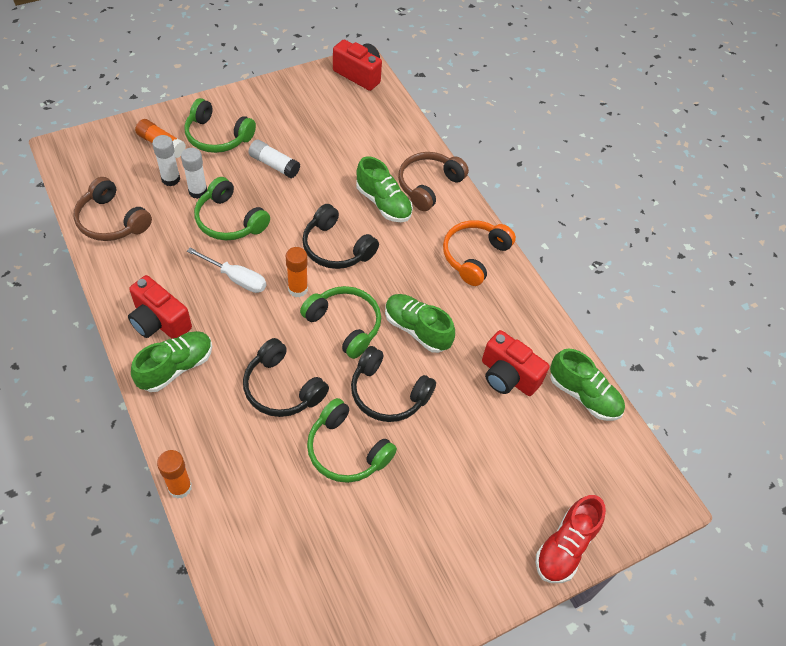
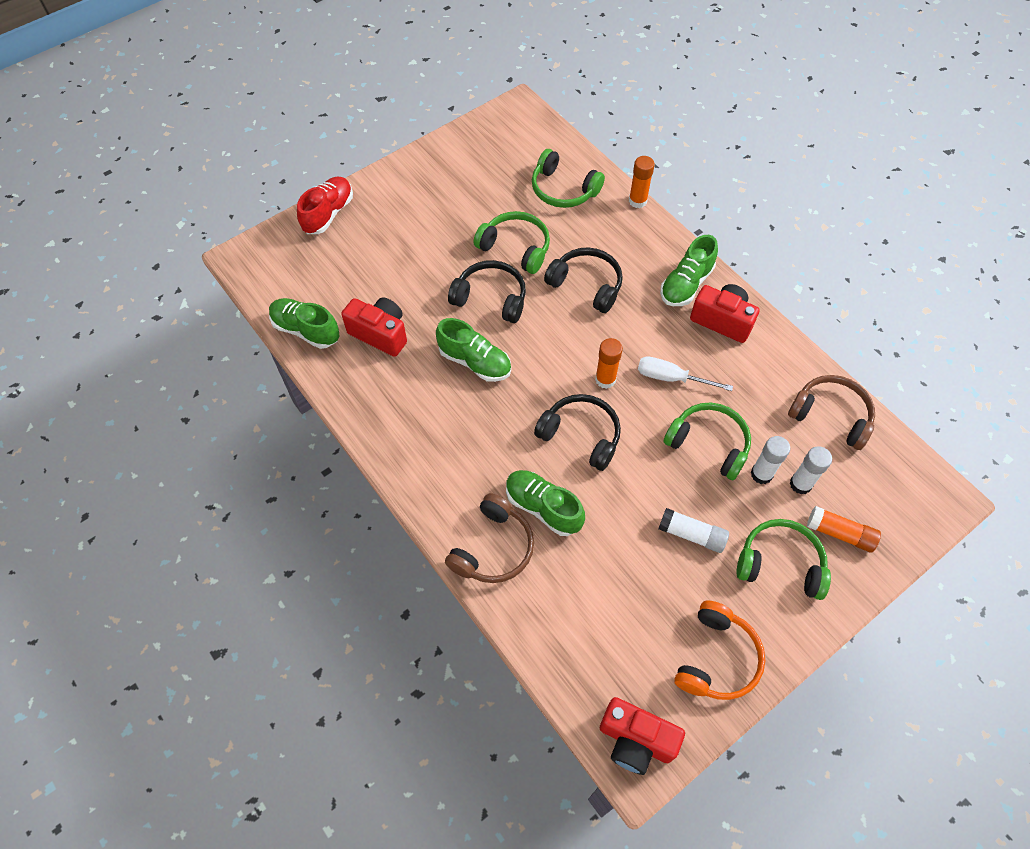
camera: 175 degrees right, 5 degrees up
(344, 325) = (547, 352): green headphones -> green headphones (563, 189)
(474, 256) = (425, 458): orange headphones -> orange headphones (717, 658)

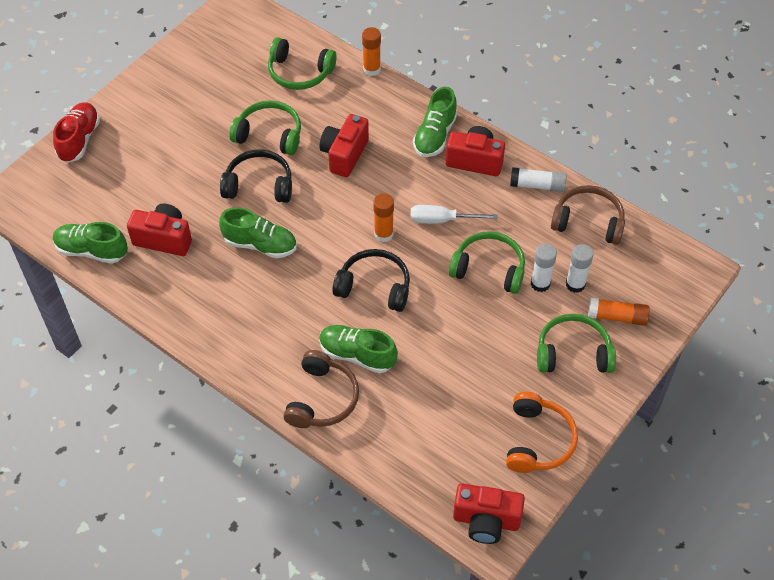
camera: 15 degrees left, 5 degrees down
(586, 285) = (344, 155): black headphones -> red camera
(691, 534) = (492, 347): white glue stick -> white glue stick (537, 185)

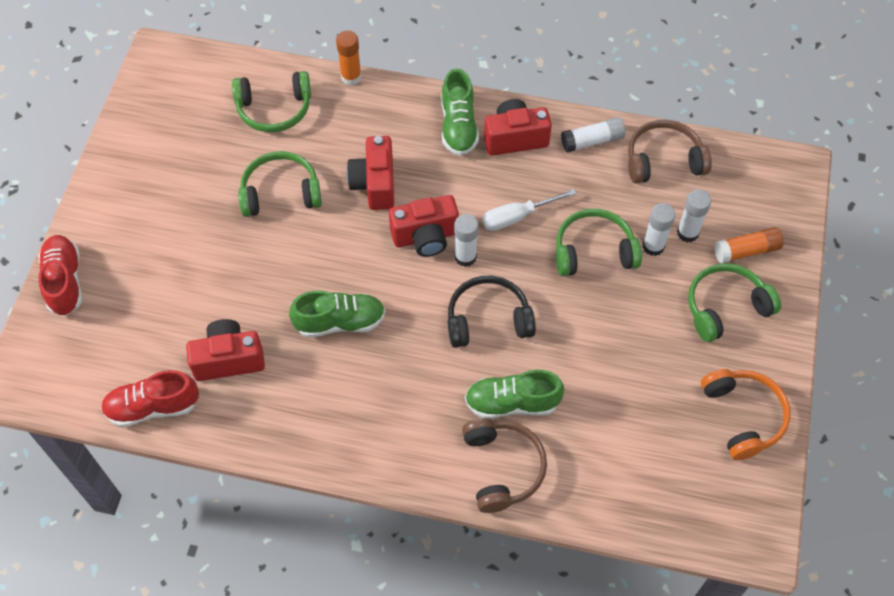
camera: 25 degrees left, 5 degrees up
(91, 250) = (153, 407): green shoe -> red shoe
(259, 185) = (301, 254): black headphones -> none
(383, 234) = (465, 257): orange glue stick -> white glue stick
(486, 521) = (741, 526): red camera -> red camera (425, 237)

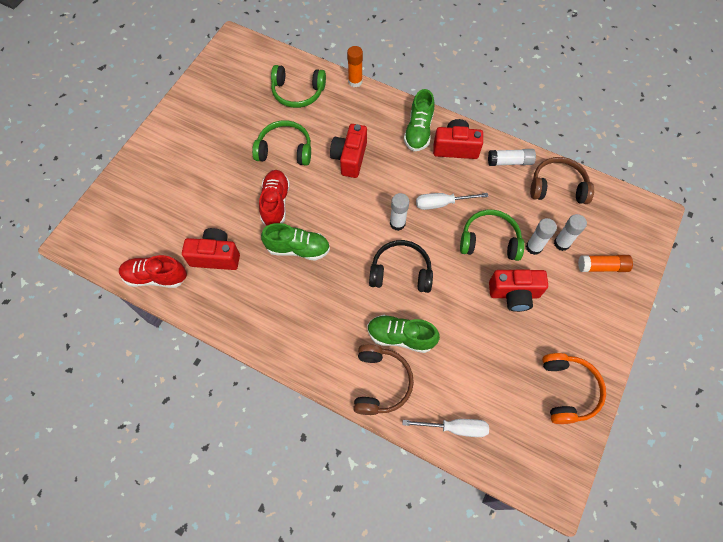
camera: 15 degrees right, 5 degrees up
(65, 281) = (126, 177): red shoe -> red shoe (275, 203)
(425, 237) = (374, 203): red camera -> red camera (514, 294)
(614, 499) = (455, 428): none -> white screwdriver
(725, 307) = (575, 305): green headphones -> none

